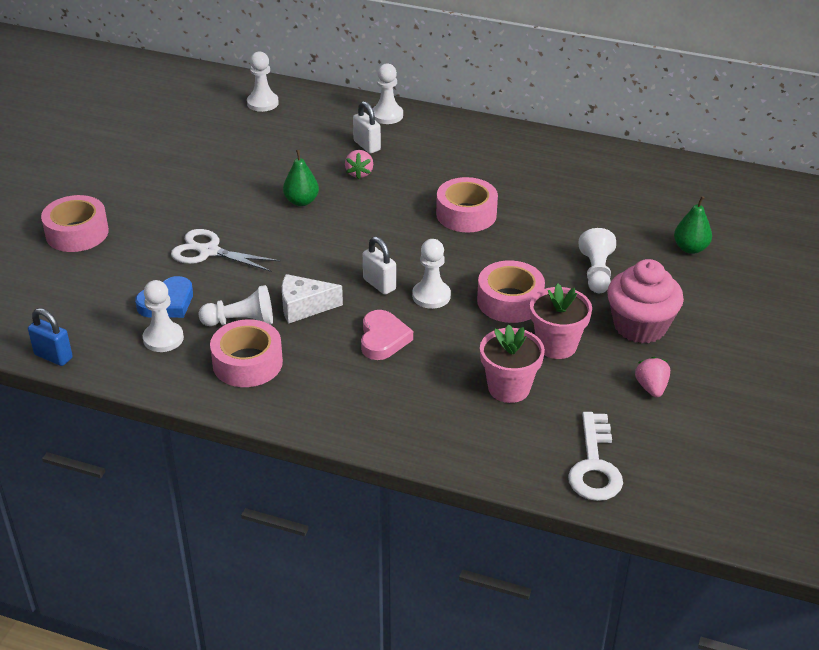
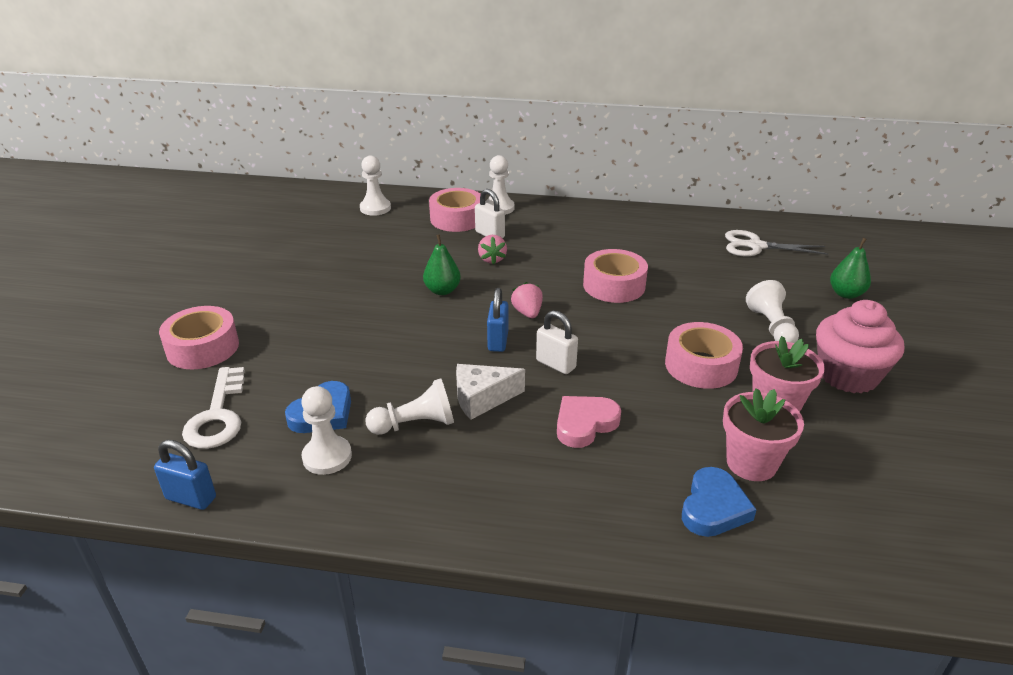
camera: 10 degrees left, 5 degrees down
(209, 251) = (357, 351): white scissors -> white scissors (756, 246)
(247, 363) = (437, 474): pink tape -> pink tape (457, 219)
(335, 257) = (498, 341): none -> blue padlock
(383, 339) = (585, 424): pink heart -> pink heart turned 120 degrees counterclockwise
(431, 296) = (616, 370): white pawn -> none
(459, 417) = (713, 507): none -> blue heart
(594, 465) = (902, 547): white key -> white key (218, 415)
(651, 388) = (903, 441): pink strawberry -> pink strawberry (527, 313)

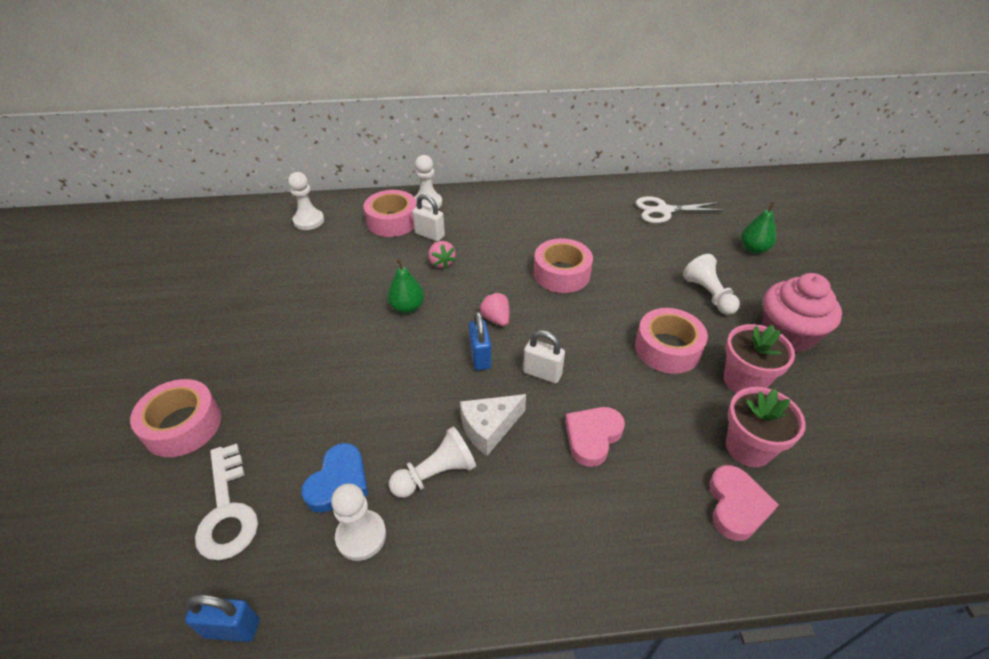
camera: 15 degrees left, 10 degrees up
(713, 507) = (736, 506): blue heart -> pink heart

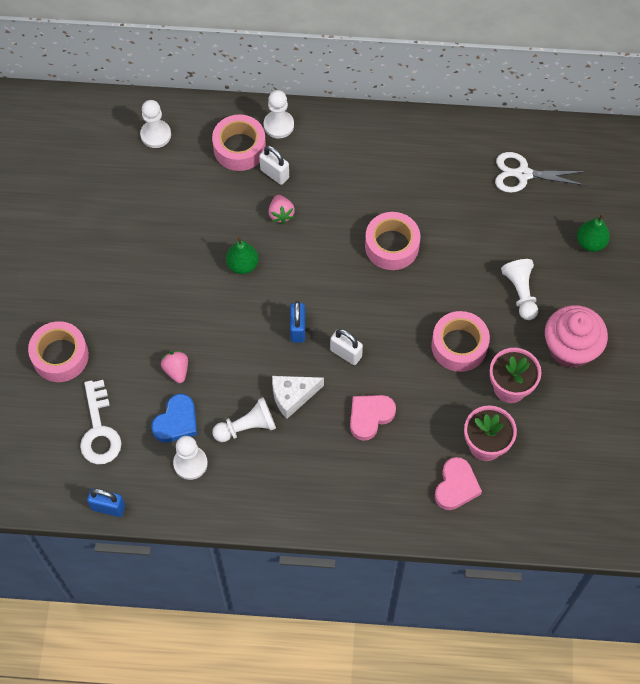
camera: 10 degrees right, 20 degrees up
(496, 319) = (319, 290): pink strawberry -> pink strawberry (176, 370)

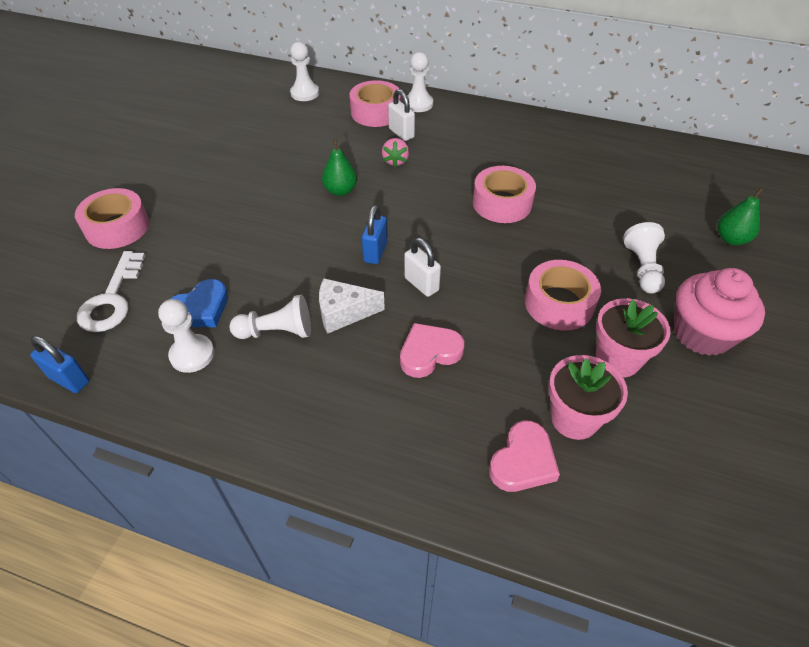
camera: 15 degrees right, 15 degrees down
(176, 370) = (227, 262): pink strawberry -> none
(523, 174) = (656, 173): white scissors -> none

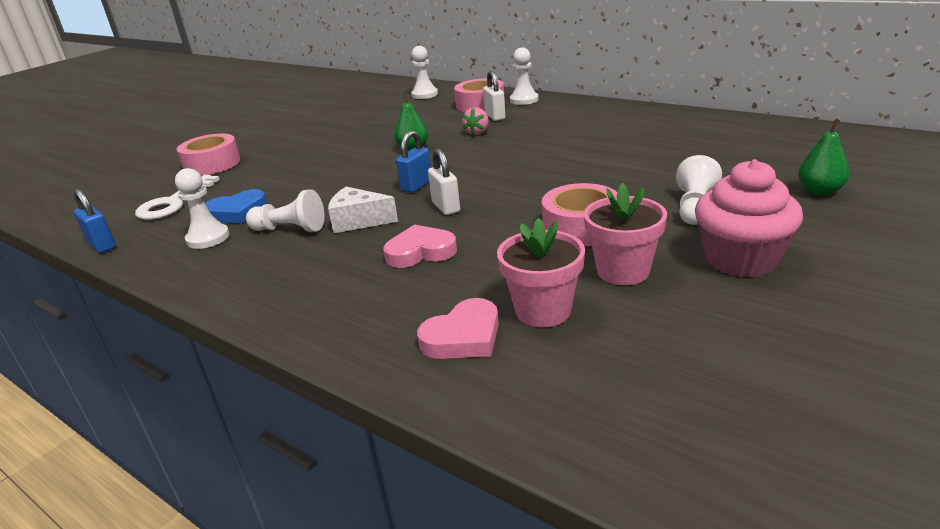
camera: 20 degrees right, 20 degrees down
(502, 203) = (565, 159): pink tape -> none

